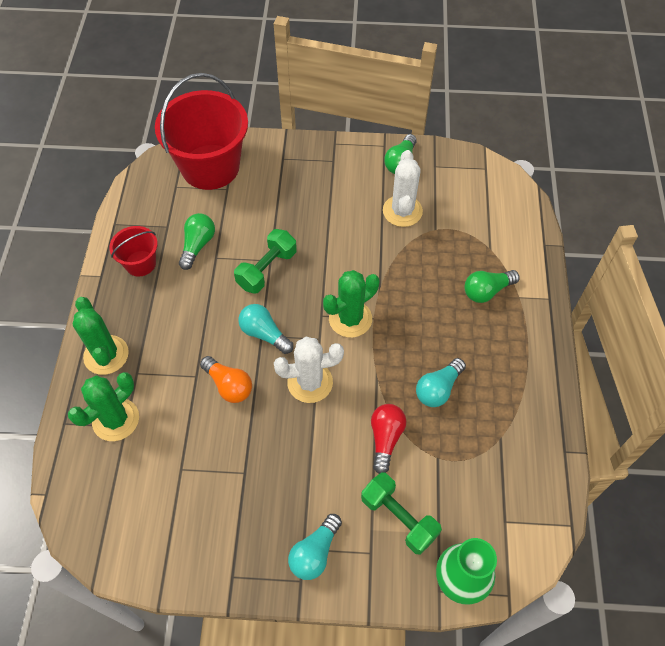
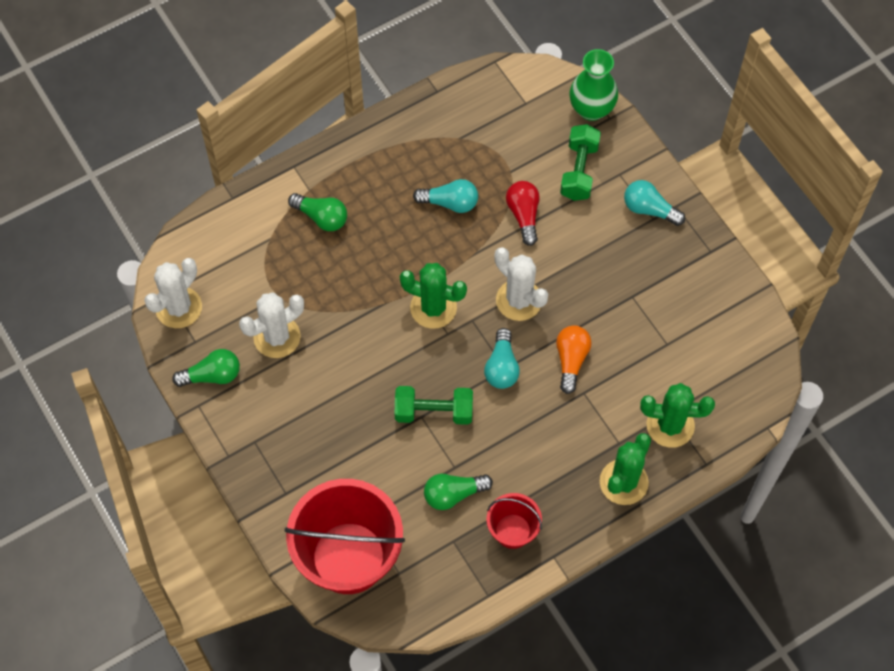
camera: 125 degrees left, 5 degrees up
(315, 552) = (649, 209): turquoise light bulb -> turquoise light bulb turned 150 degrees counterclockwise
(385, 439) = (524, 215): red light bulb -> red light bulb turned 105 degrees clockwise
(469, 170) = (178, 308): none -> white cactus

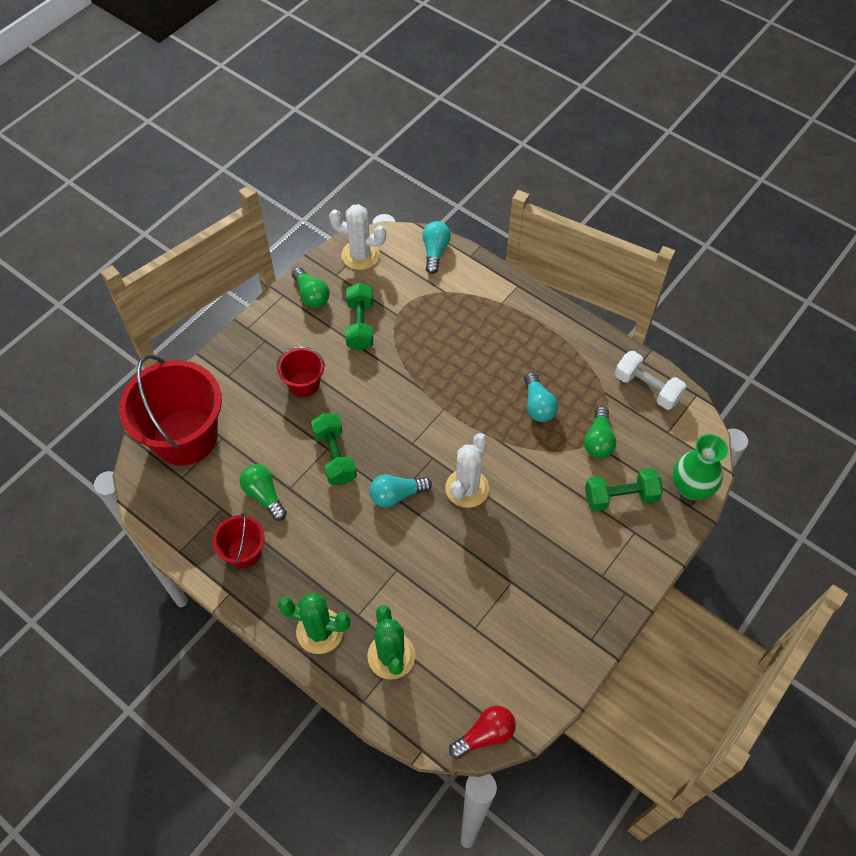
camera: 70 degrees right, 5 degrees down
(277, 337) = (360, 325): white cactus -> green dumbbell
(321, 217) = (480, 319): green light bulb -> green light bulb (598, 440)
(330, 417) = (304, 384): none -> red bucket
(433, 308) = (432, 425): green cactus -> none
(469, 100) = (647, 388): none -> white dumbbell
(524, 215) = (553, 466): red light bulb -> red light bulb (485, 735)
(571, 360) = (425, 549): orange light bulb -> none
(649, 209) = (610, 570): turquoise light bulb -> turquoise light bulb (435, 252)

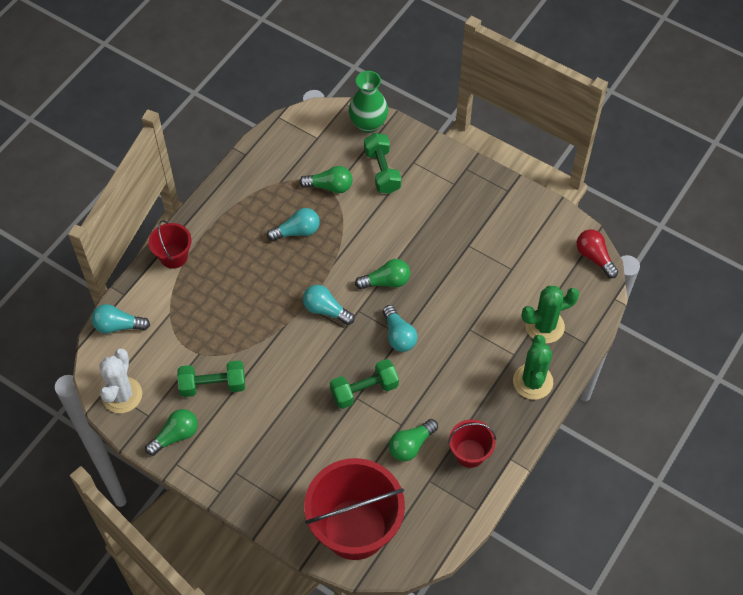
camera: 95 degrees left, 0 degrees up
(304, 384) = (286, 428): red bucket -> red bucket (173, 256)
(436, 427) = (326, 310): none -> turquoise light bulb
(467, 488) = (386, 282): white cactus -> green light bulb
(647, 388) = (273, 151): white dumbbell -> none

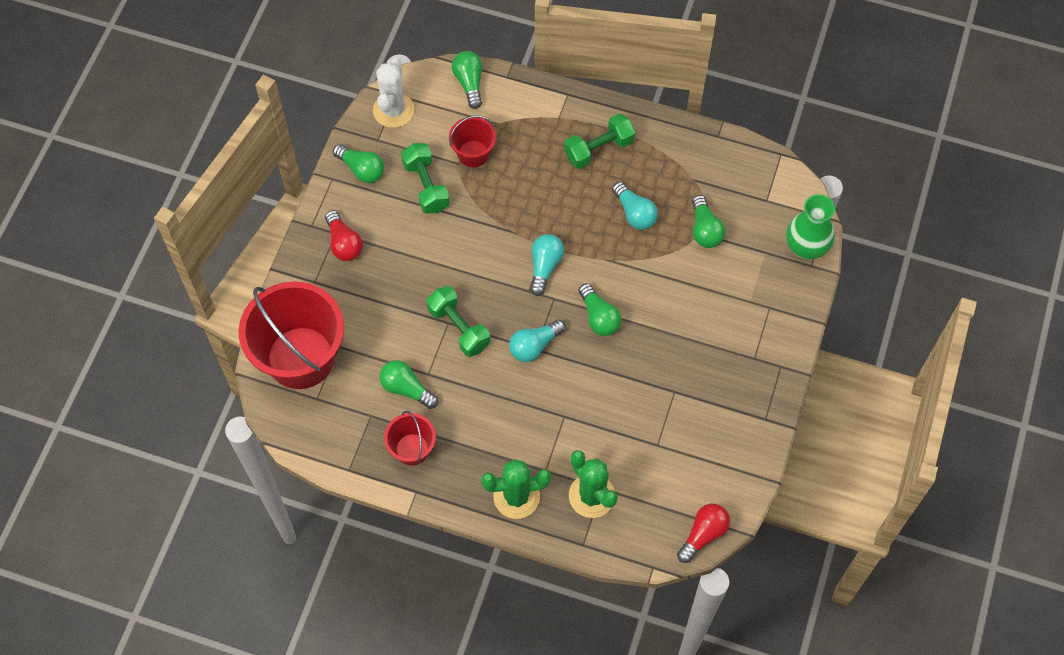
camera: 75 degrees right, 5 degrees up
(118, 326) = (469, 83): turquoise light bulb -> green light bulb
(122, 395) = (393, 110): white cactus -> white cactus turned 75 degrees counterclockwise
(173, 256) = (566, 107): red bucket -> red bucket (473, 154)
(248, 467) = (344, 243): none -> red light bulb
(382, 171) = (745, 278): green dumbbell -> green dumbbell (599, 149)

